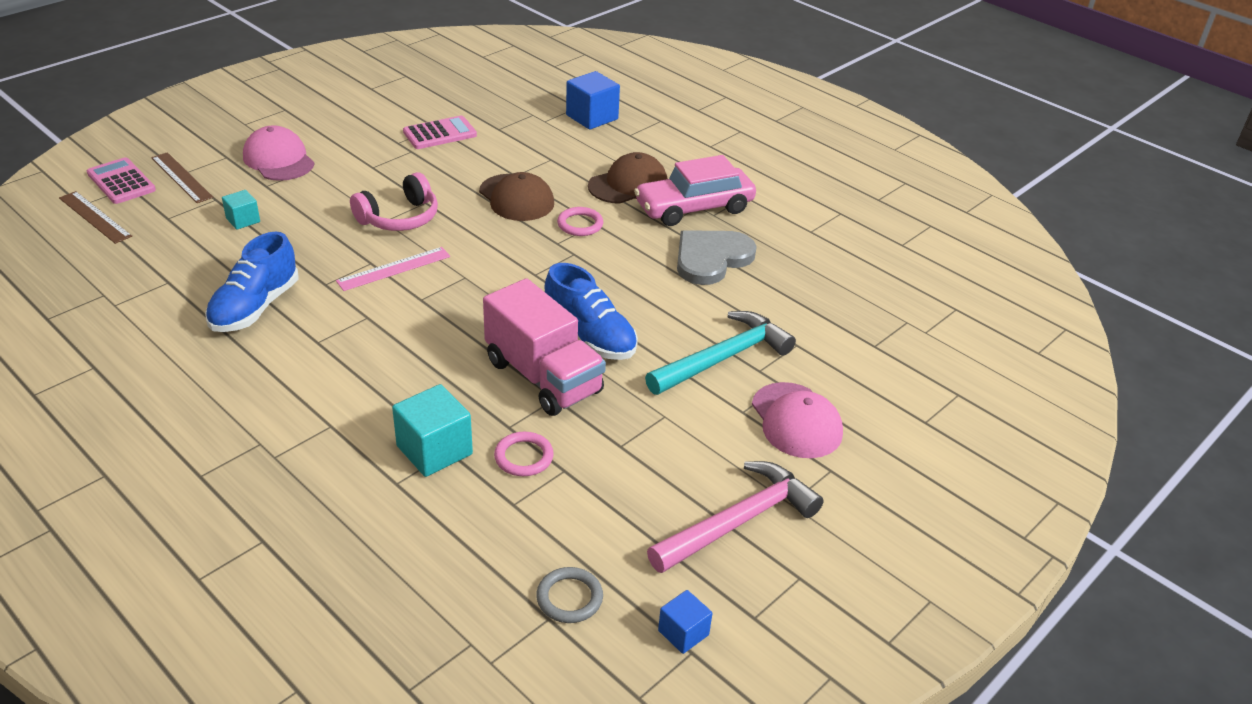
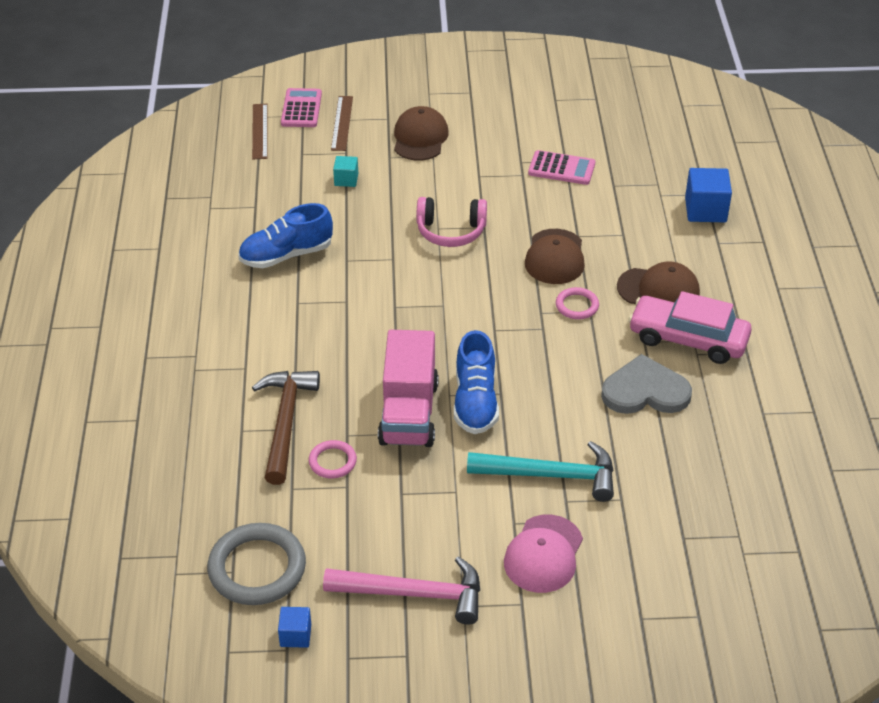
camera: 45 degrees right, 5 degrees up
(278, 160) = (420, 138): pink cap -> brown cap
(394, 268) = (403, 272): pink ruler -> none
(434, 450) = (285, 422): turquoise cube -> brown hammer
(569, 598) = (257, 568): grey ring -> grey ring, size x1.91

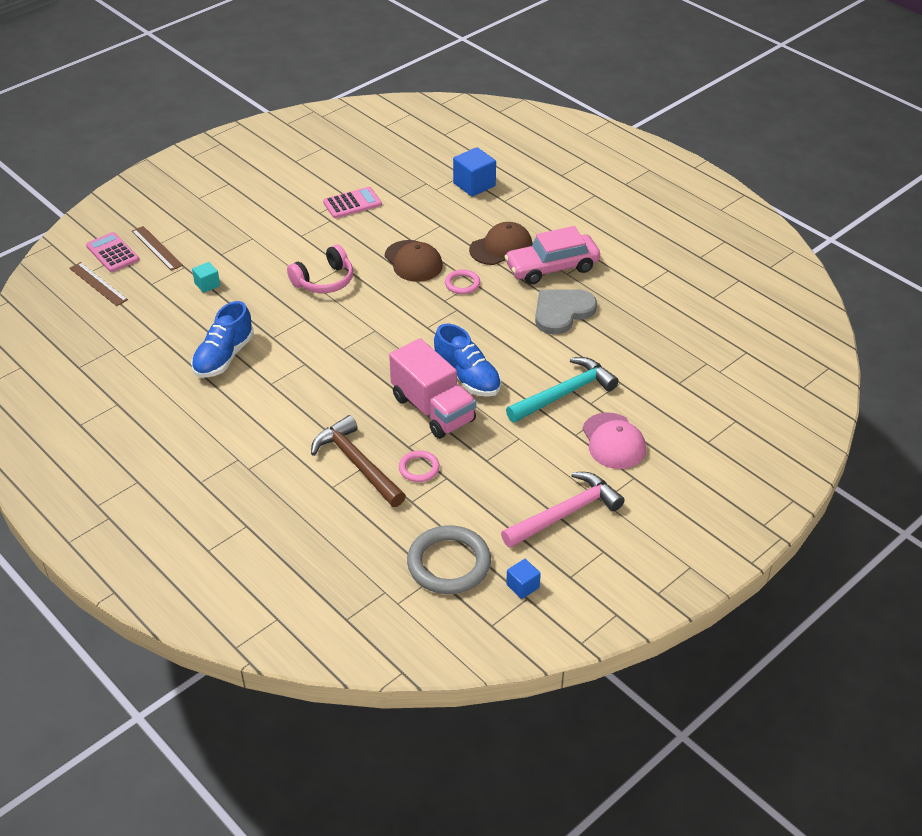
camera: 40 degrees left, 0 degrees up
(420, 138) = (228, 230): brown cap -> none

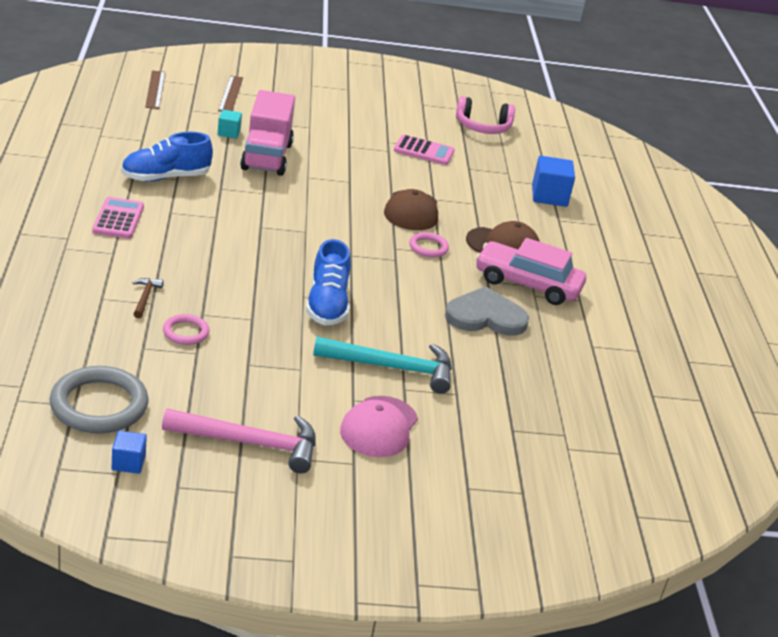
camera: 35 degrees right, 10 degrees down
(112, 253) = (195, 79): pink calculator -> pink calculator (118, 219)
(324, 281) = (319, 180): pink headphones -> pink headphones (483, 127)
(357, 463) = (145, 298): brown hammer -> brown hammer, size x0.46
(433, 409) = (263, 305): pink truck -> pink truck (267, 157)

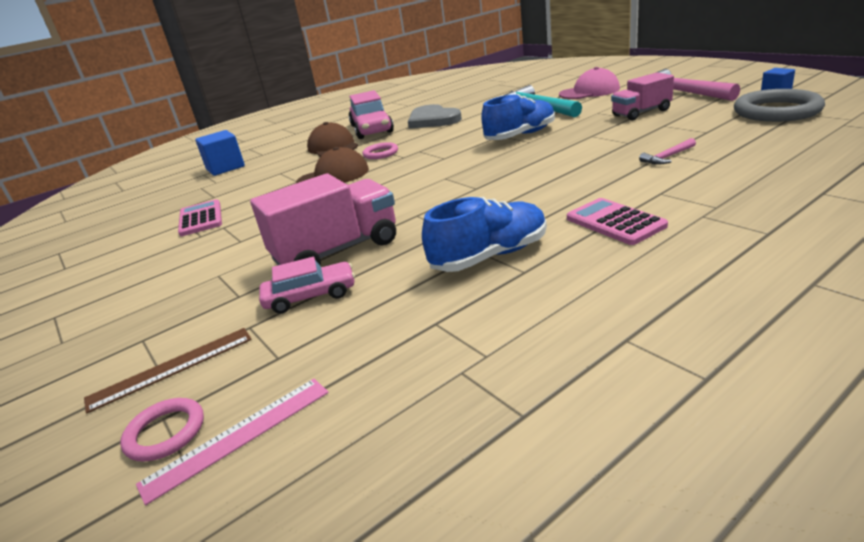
camera: 115 degrees left, 5 degrees down
(118, 219) = (615, 222): pink calculator -> pink calculator turned 90 degrees clockwise
(145, 298) = (667, 157): brown hammer -> pink hammer
(155, 89) = (238, 436): brown ruler -> pink ruler
(165, 177) = (490, 256): blue shoe -> blue shoe turned 60 degrees counterclockwise
(186, 332) = (658, 135): pink ring -> pink ring (165, 433)
(229, 133) = (310, 296): turquoise cube -> pink car
(246, 376) = (641, 113): none -> pink truck
(483, 127) = (102, 228): pink headphones -> none

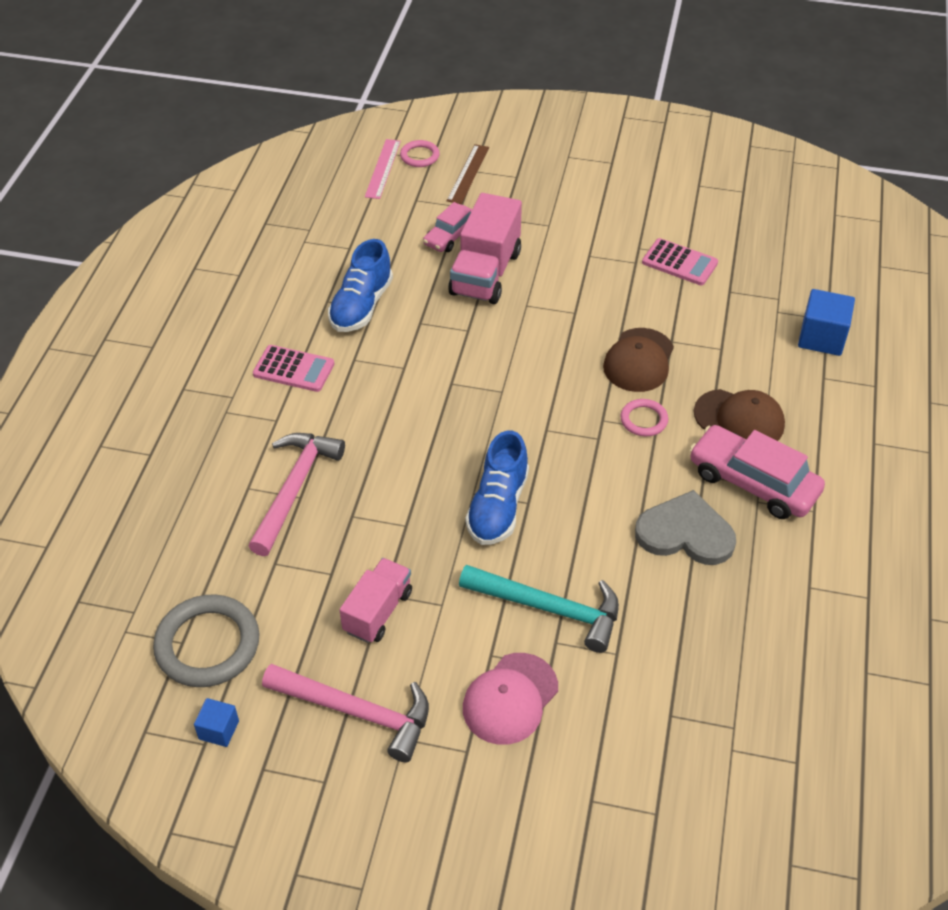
camera: 135 degrees right, 20 degrees up
(667, 157) = (295, 489): pink hammer -> pink hammer, size x2.16

